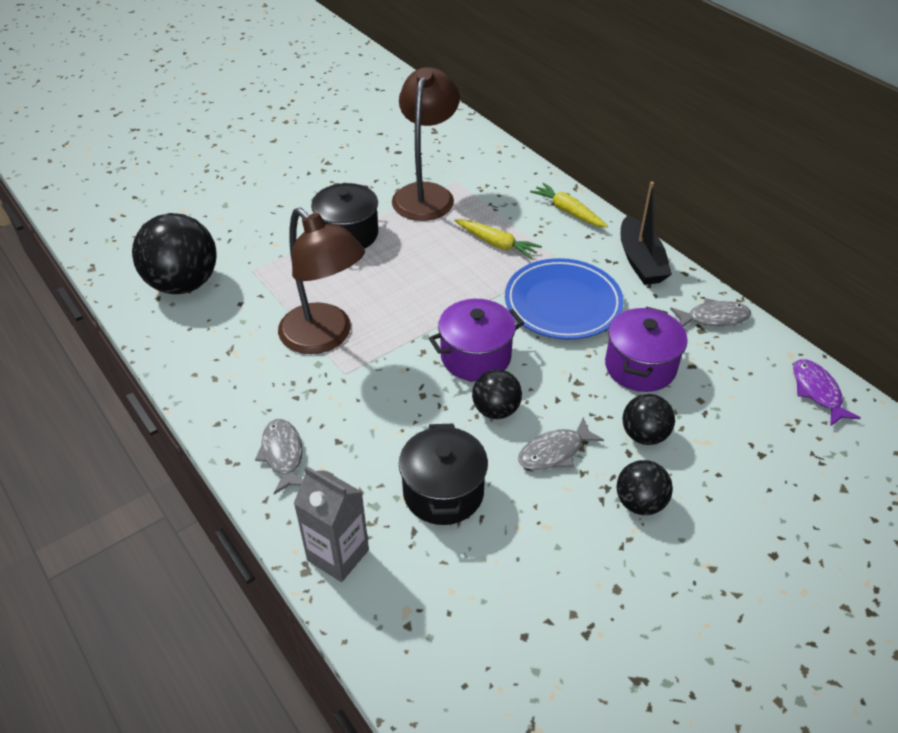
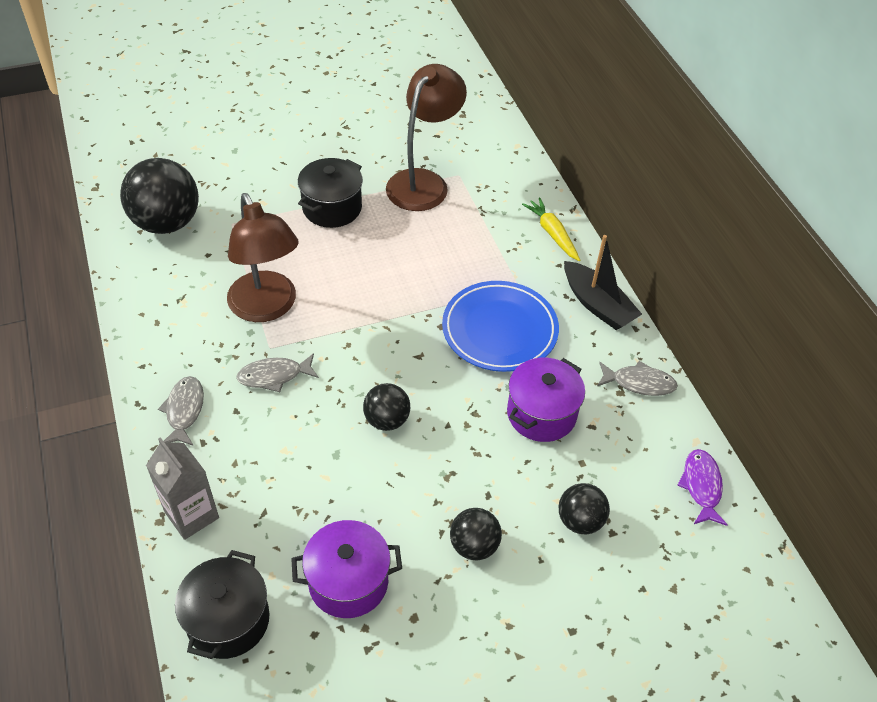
camera: 15 degrees right, 5 degrees up
(443, 492) = (305, 484): black pot -> black pot (228, 620)
(475, 357) = (393, 363): purple pot -> purple pot (348, 582)
(496, 244) = (466, 251): yellow carrot -> none
(554, 452) = (420, 475): grey fish -> grey fish (274, 376)
(640, 261) = (597, 305): black boat -> black boat turned 45 degrees counterclockwise
(644, 435) = (511, 482): black ball -> black ball (580, 520)

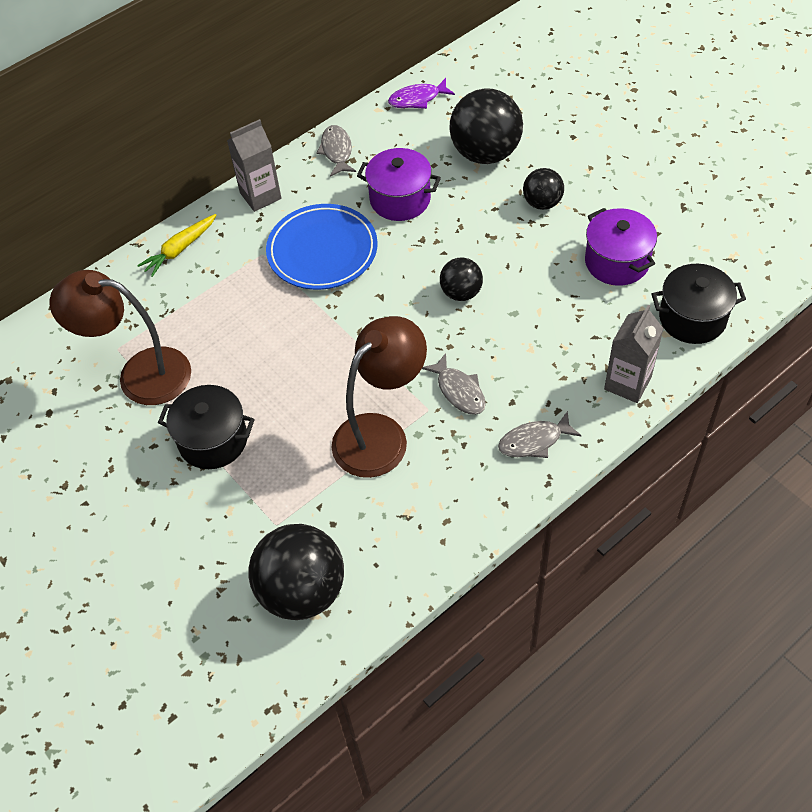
camera: 105 degrees left, 5 degrees up
(580, 520) = (485, 153): black ball -> black ball, size x1.83
(597, 305) = (260, 196): black boat -> grey carton

